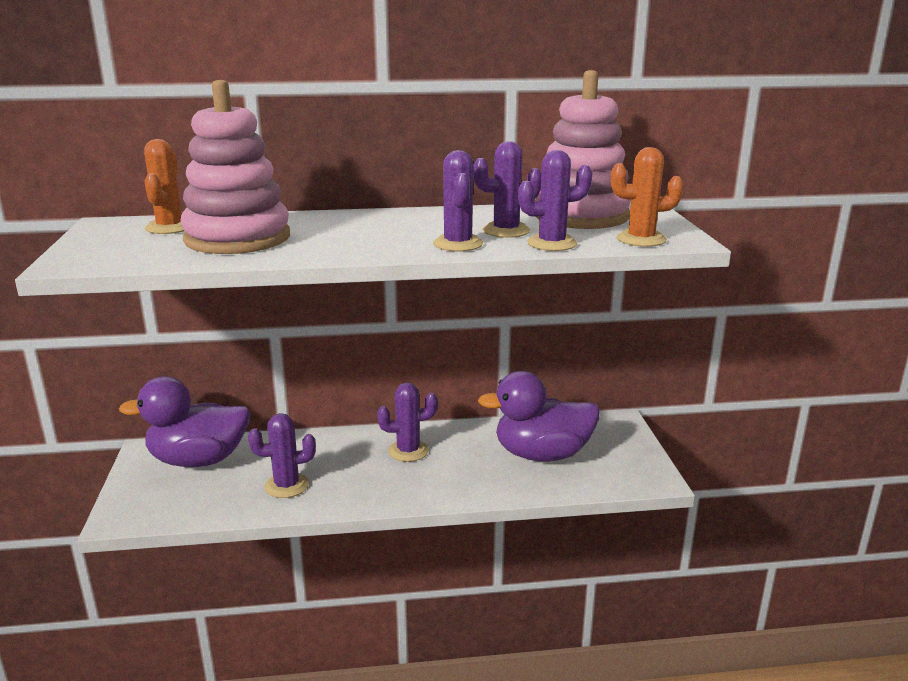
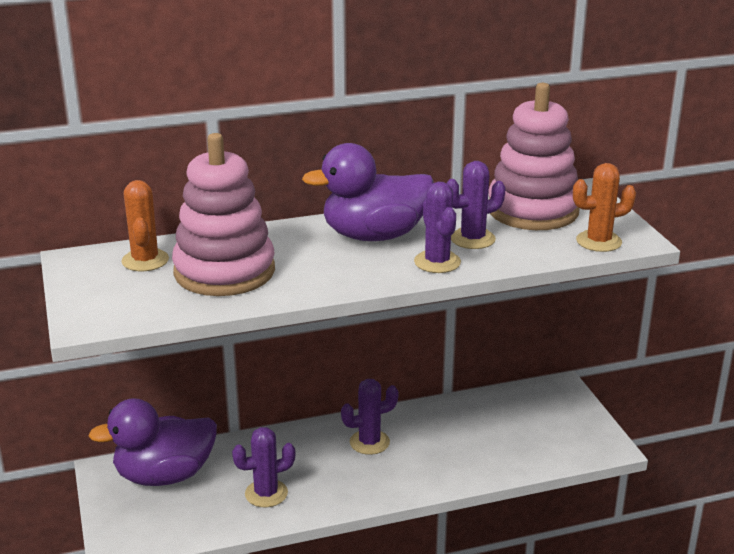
camera: 10 degrees left, 5 degrees up
(542, 454) = (499, 432): purple duck -> purple duck (374, 236)
(552, 243) = (522, 254): purple cactus -> none

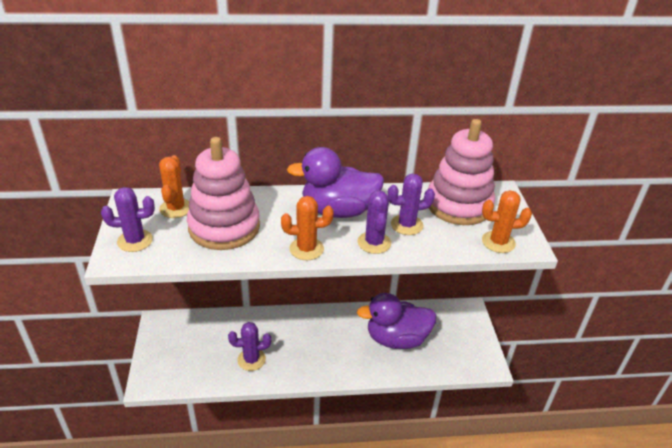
camera: 10 degrees right, 10 degrees up
(164, 475) = (192, 333): purple duck -> purple duck (396, 338)
(349, 280) = (306, 249): none -> orange cactus
(369, 442) = (329, 331): purple cactus -> purple cactus (135, 241)

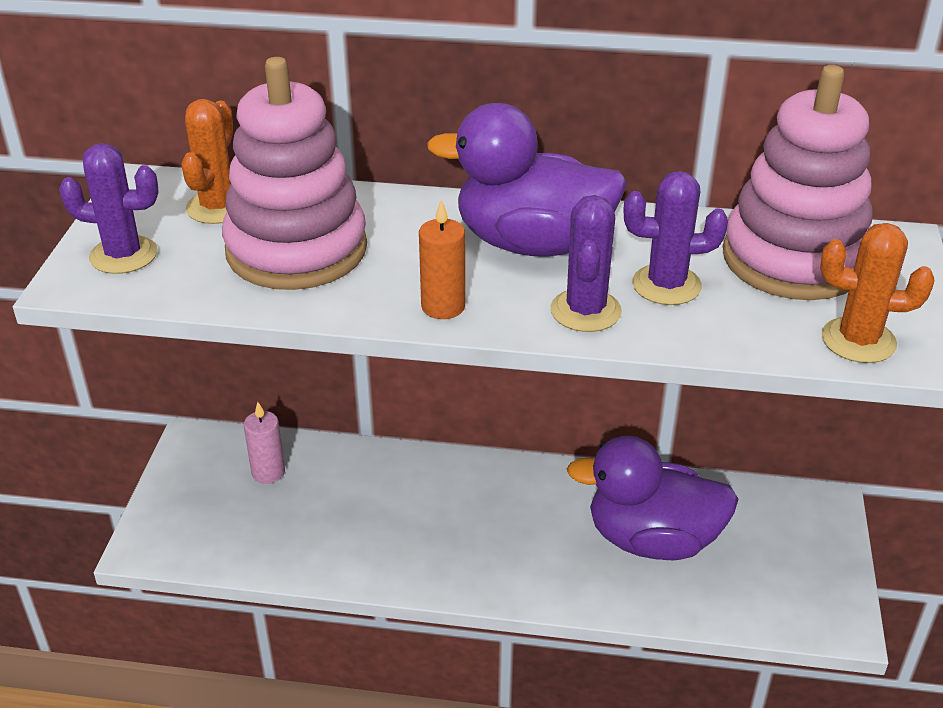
camera: 15 degrees right, 0 degrees up
(201, 333) = (268, 472): none -> pink candle
(251, 359) = (349, 535): purple cactus -> none
(306, 249) = (443, 306): orange cactus -> orange candle

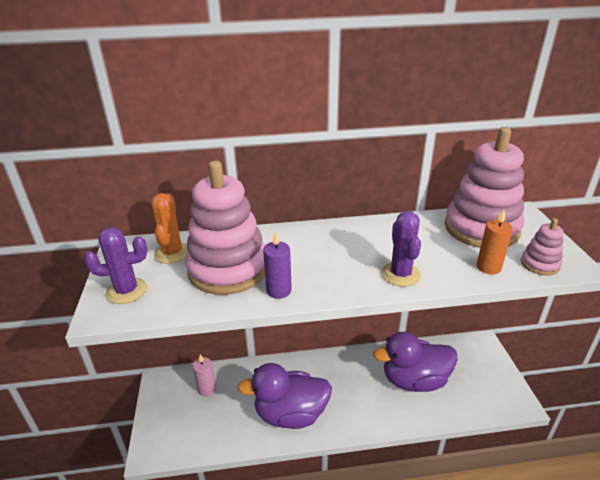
camera: 15 degrees left, 5 degrees down
(362, 298) = (279, 290): none -> purple candle
(443, 306) = (325, 286): orange candle -> orange candle (488, 267)
(532, 244) = (352, 243): purple duck -> purple duck (290, 414)
(666, 285) = (431, 253): purple cactus -> none
(858, 340) = (540, 264): orange cactus -> pink stacking toy

